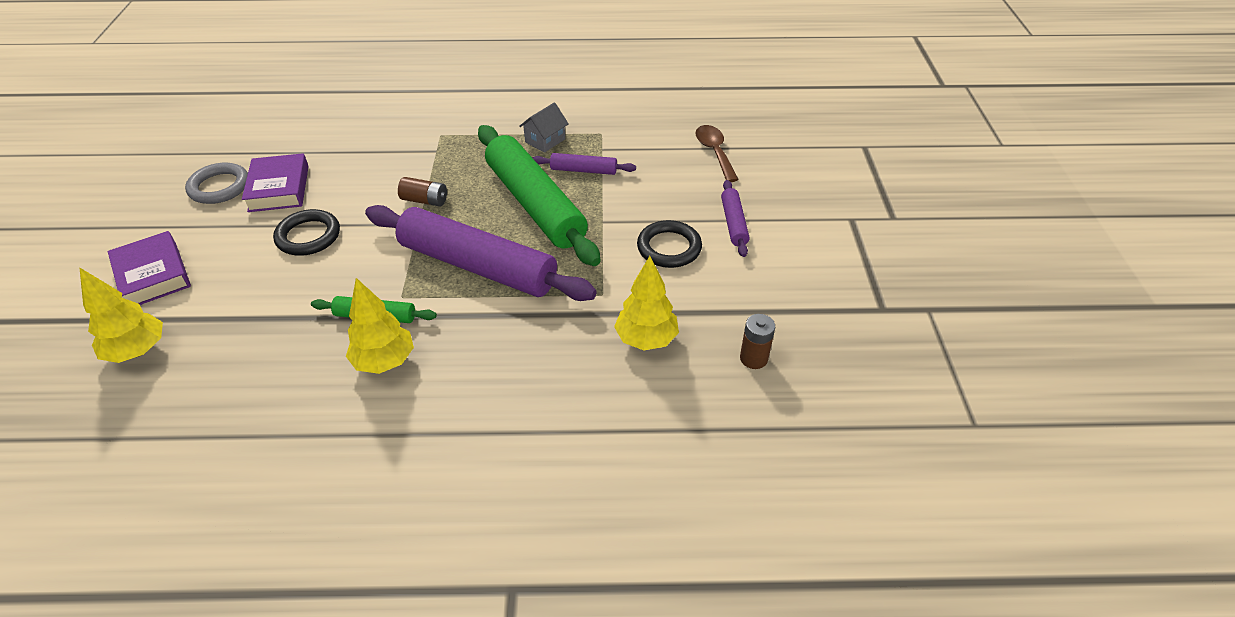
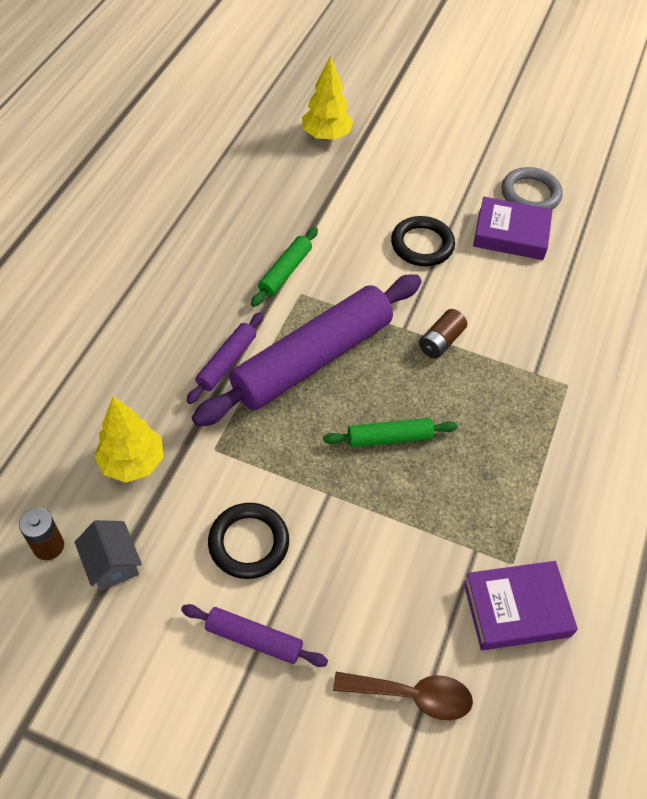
camera: 110 degrees right, 10 degrees up
(153, 275) = (415, 147): purple book -> purple book (516, 609)
(384, 361) = (227, 268): yellow tree -> none
(535, 204) = (389, 438): green rolling pin -> green rolling pin, size x0.45
(545, 141) = (517, 490): grey house -> grey house (112, 564)
(583, 170) = (435, 510): purple rolling pin -> purple rolling pin (226, 362)

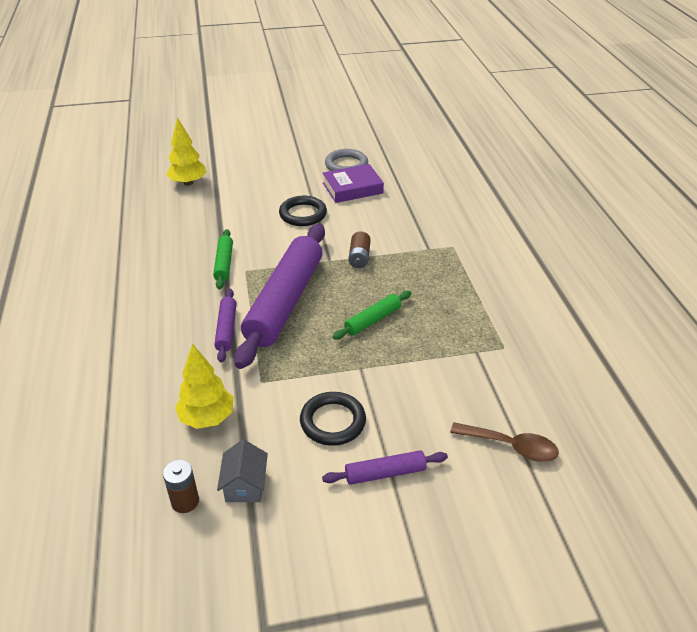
camera: 30 degrees left, 15 degrees down
(112, 564) = (245, 485): grey house -> grey house turned 60 degrees clockwise
(412, 695) = (511, 446): brown spoon -> brown spoon turned 45 degrees clockwise
(516, 609) = (527, 369): purple book -> none

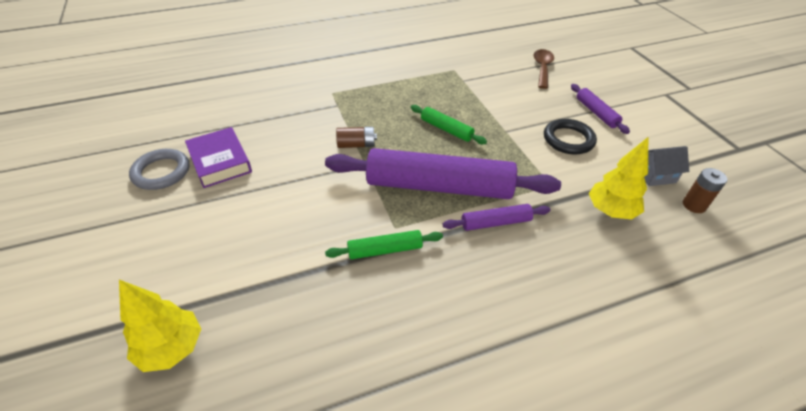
camera: 100 degrees left, 5 degrees up
(303, 214) = (275, 196): black ring -> none

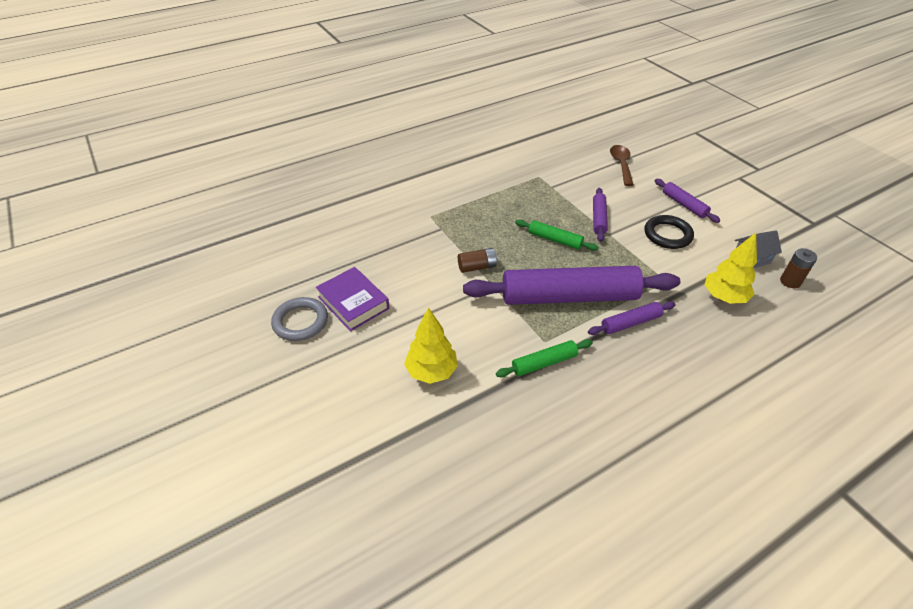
camera: 10 degrees left, 0 degrees up
(172, 348) = (395, 480): yellow tree -> yellow tree (431, 371)
(500, 115) = (598, 218): none -> purple rolling pin

